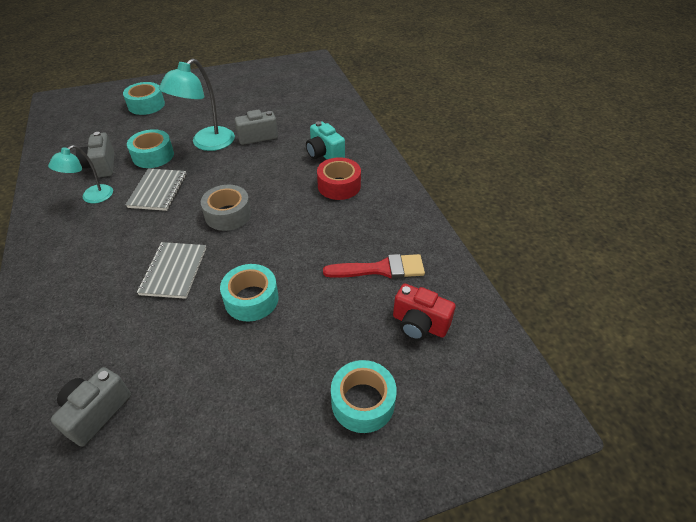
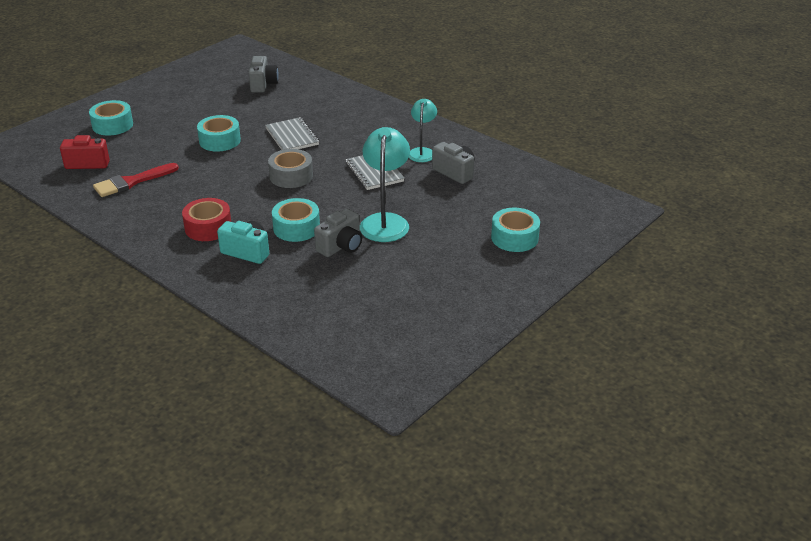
camera: 150 degrees right, 10 degrees down
(153, 156) = (422, 194): turquoise tape -> turquoise tape (296, 228)

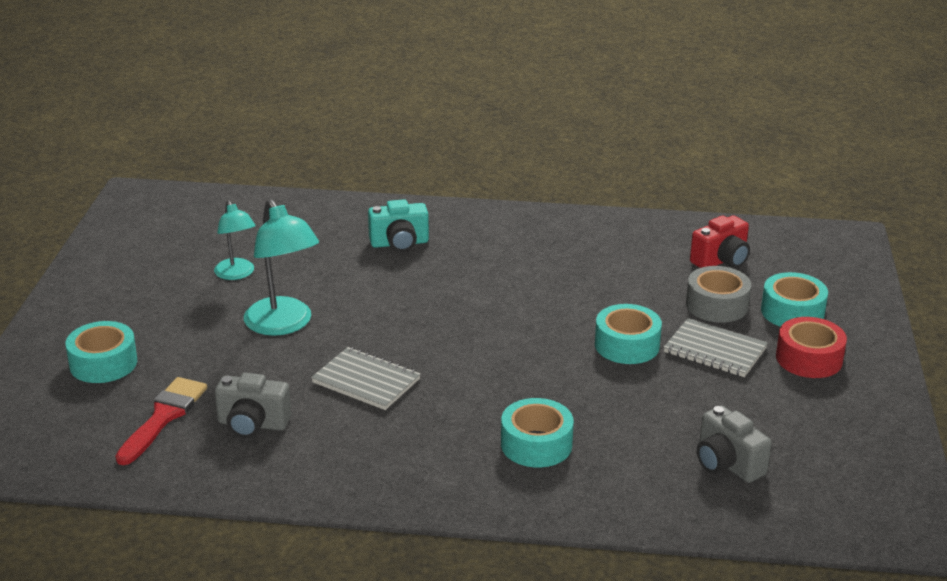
camera: 145 degrees right, 5 degrees down
(131, 182) = (634, 260): red brush -> red brush (164, 417)
(208, 227) = (474, 249): red tape -> red tape (809, 358)
(291, 176) = (466, 335): grey tape -> grey tape (717, 305)
(292, 136) = (544, 389): grey notebook -> grey notebook (714, 350)
(296, 228) = (379, 282): turquoise tape -> turquoise tape (536, 444)
(341, 246) = (306, 282): grey camera -> none
(422, 152) = (331, 439): turquoise lamp -> turquoise lamp (237, 274)

